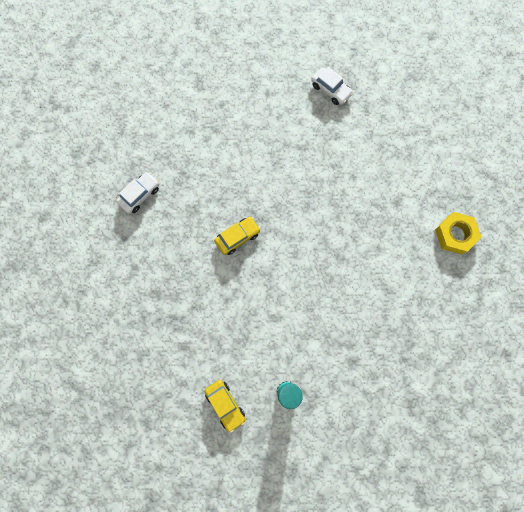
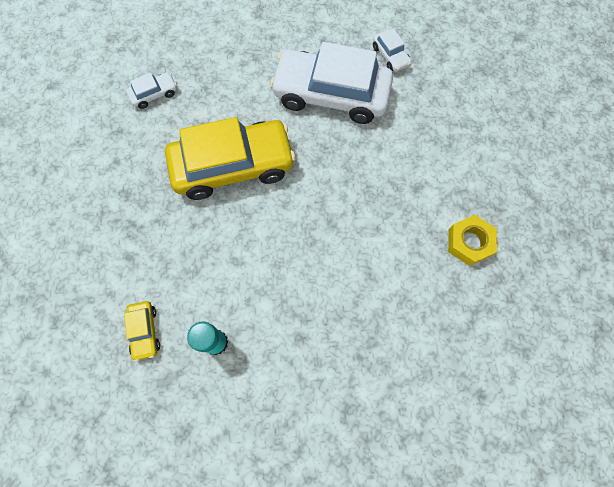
camera: 20 degrees right, 5 degrees down
(237, 237) = (233, 166): yellow car -> yellow car, size x2.39
(294, 143) = (331, 95): none -> white car

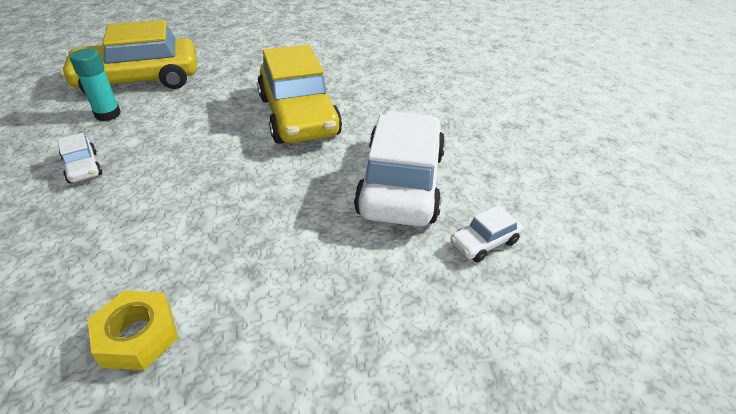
camera: 85 degrees right, 30 degrees down
(145, 331) = (139, 80): yellow car -> yellow car, size x2.39
(154, 94) = (382, 71): white car -> white car (83, 167)

